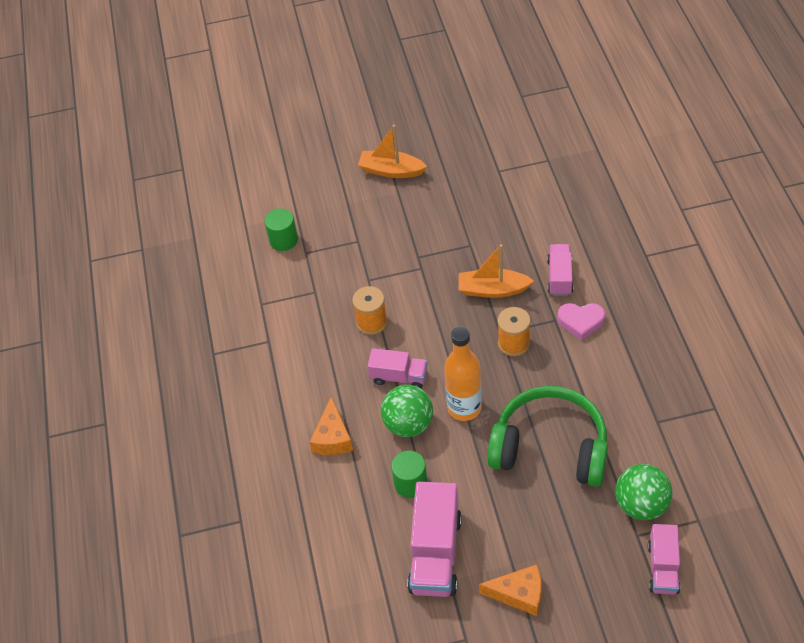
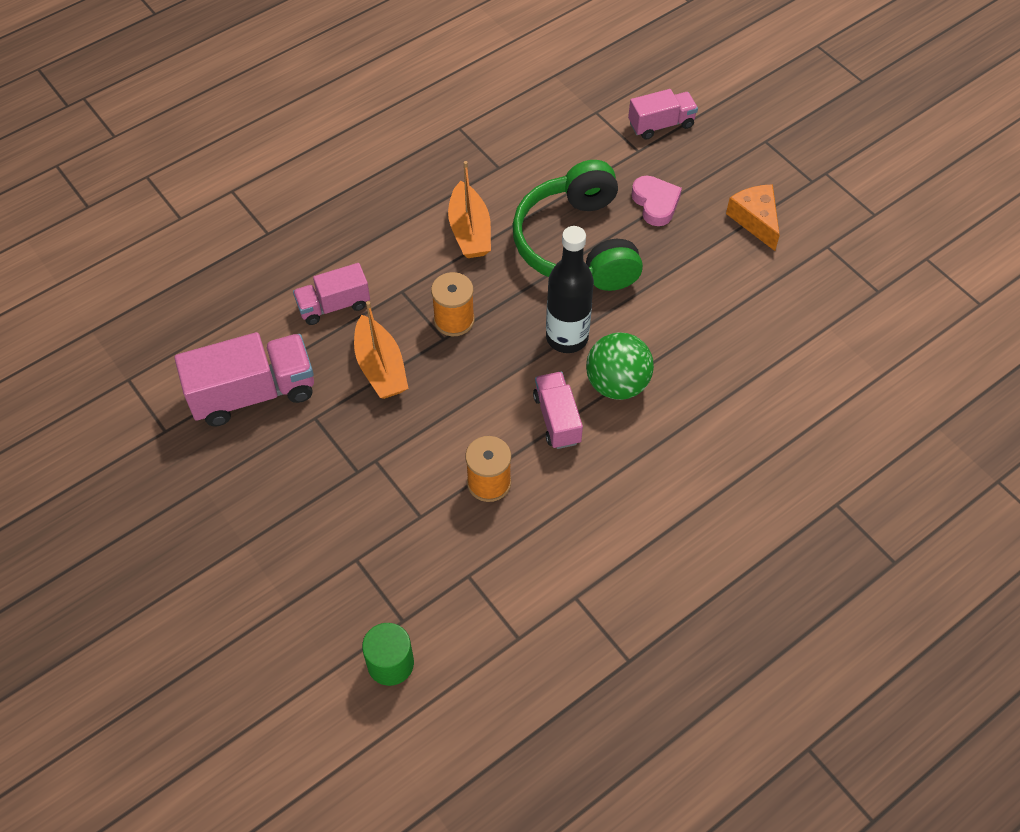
camera: 120 degrees left, 5 degrees up
(333, 437) = (676, 455): orange cheese -> none
(391, 171) = (202, 570): orange boat -> orange boat (470, 231)
(410, 483) = (690, 353): green cylinder -> none
(435, 553) = (756, 301): pink truck -> pink truck (253, 393)
(464, 408) = (567, 337): orange bottle -> black bottle
(581, 322) = (394, 266): pink heart -> pink heart (655, 203)
(641, 504) = (603, 156): green ball -> none

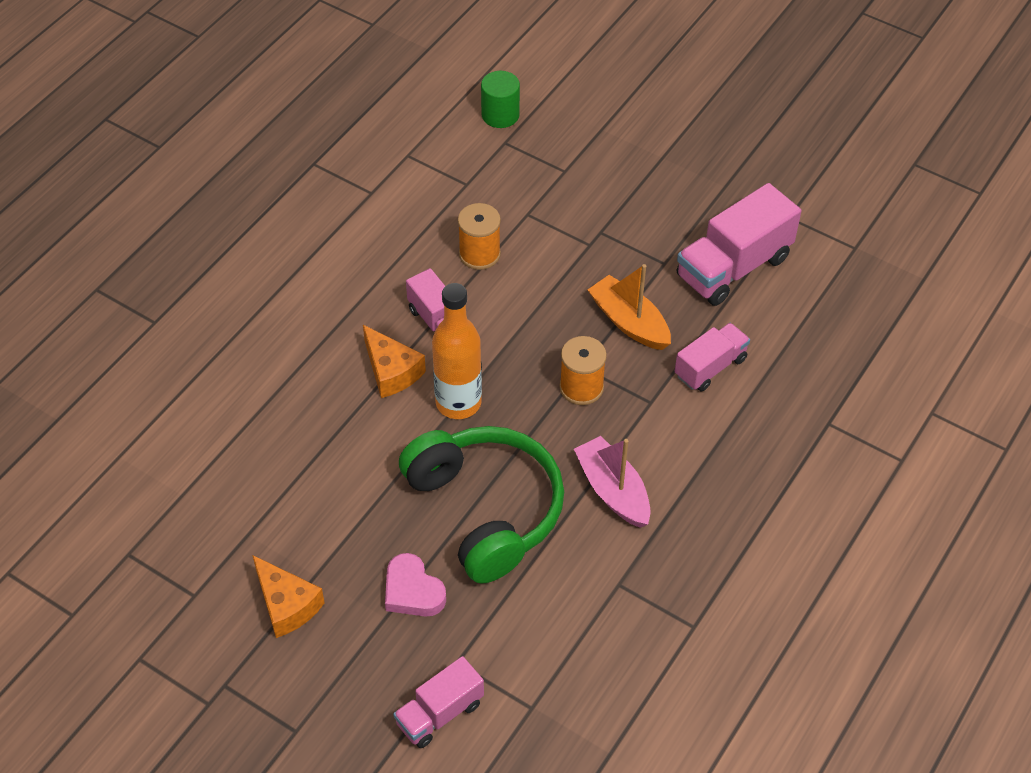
camera: 160 degrees right, 5 degrees down
(470, 231) = (613, 490): orange boat -> pink boat
(567, 337) = (458, 402): black bottle -> orange bottle
(617, 384) = (391, 371): green ball -> orange cheese

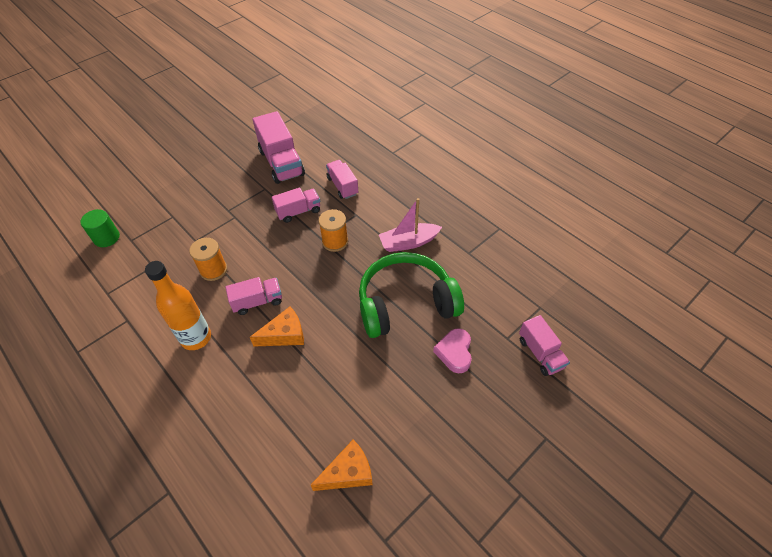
camera: 75 degrees left, 0 degrees up
(286, 605) = (451, 429): orange cheese -> orange cheese (348, 473)
(412, 591) = (454, 352): pink heart -> pink heart turned 120 degrees clockwise
(458, 402) = (323, 303): orange bottle -> orange bottle (196, 338)
(629, 322) = (298, 211): orange boat -> pink truck

